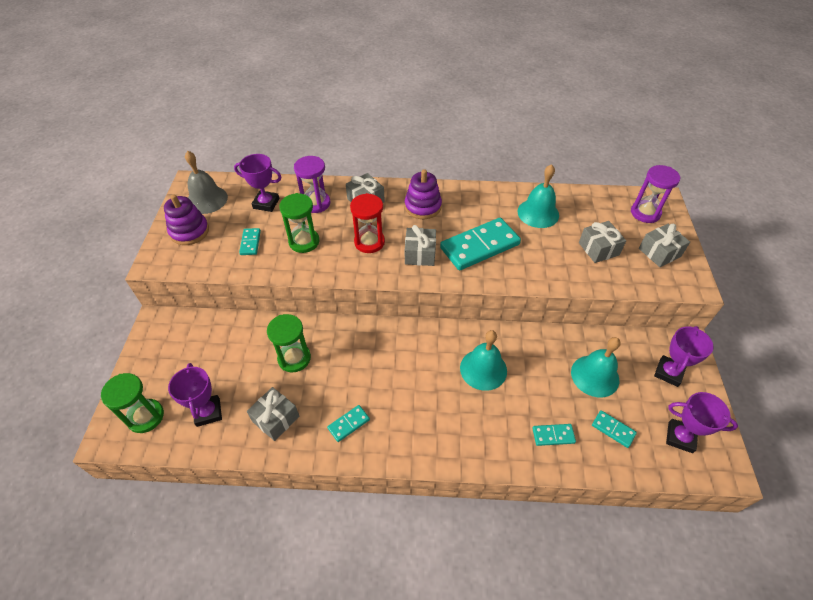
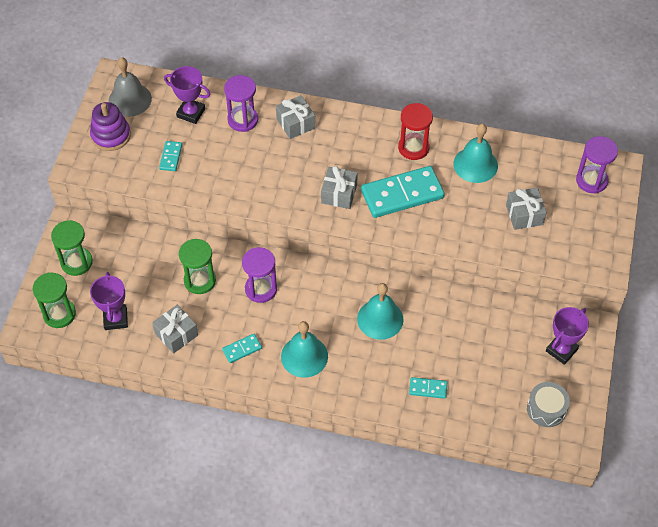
camera: 10 degrees right, 5 degrees up
(304, 242) = (224, 163): green hourglass -> green hourglass (76, 262)
(357, 357) = (261, 289): none -> purple hourglass
(369, 242) = (290, 173): red hourglass -> red hourglass (413, 148)
(423, 206) = (354, 139): purple stacking toy -> none
(595, 375) = (487, 342): turquoise bell -> turquoise bell (304, 356)
(613, 429) = (486, 392): turquoise domino -> none
(659, 252) = (586, 228): grey gift -> none
(680, 437) = (546, 409): purple trophy -> grey drum

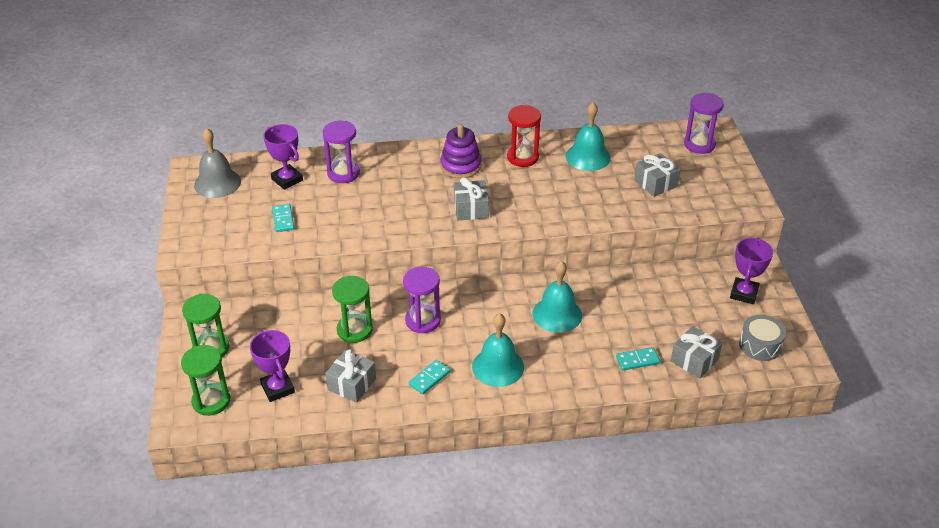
camera: 20 degrees left, 15 degrees down
(111, 135) = (210, 216): purple stacking toy -> purple stacking toy (460, 166)
(191, 113) = (287, 180): purple trophy -> purple trophy turned 45 degrees clockwise
(295, 123) = (398, 164): grey gift -> grey gift (694, 360)
(402, 194) = (532, 195): turquoise domino -> none

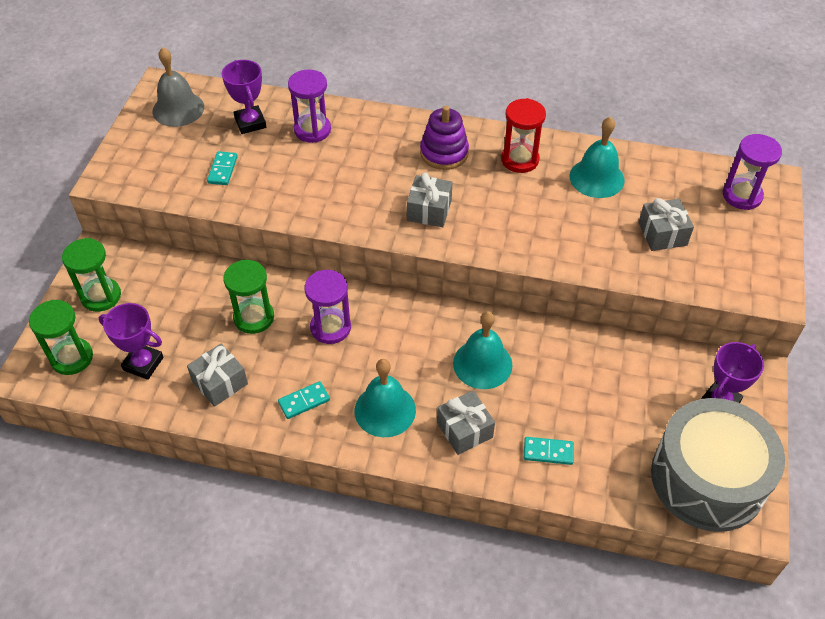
camera: 20 degrees right, 10 degrees up
(277, 388) = (143, 364): purple trophy -> purple trophy turned 60 degrees counterclockwise
(694, 360) = (616, 473): grey gift -> grey gift (464, 430)
(760, 345) = (707, 479): grey drum -> grey drum, size x2.14

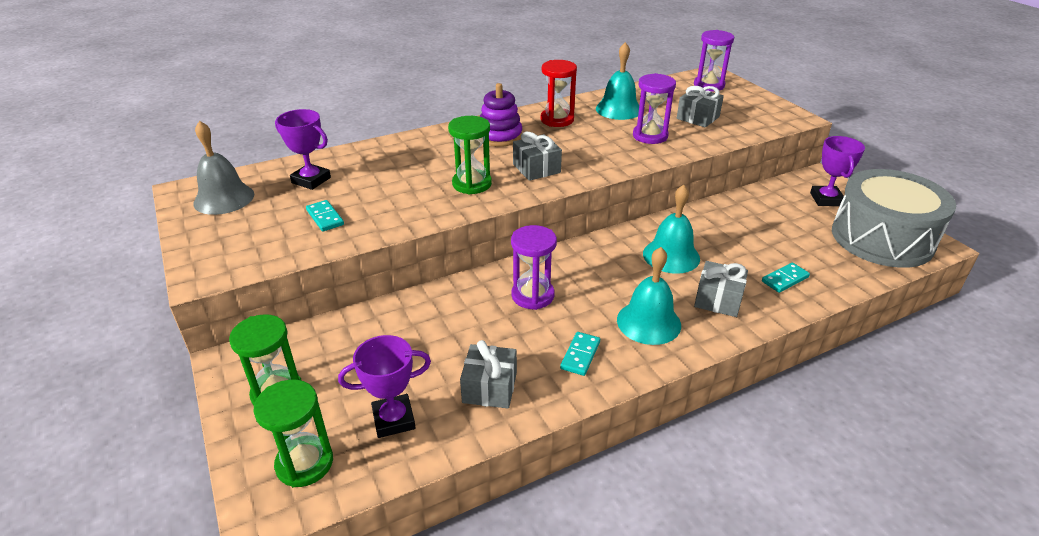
camera: 40 degrees left, 15 degrees down
(254, 318) = (458, 324): green hourglass -> green hourglass (472, 184)
(312, 130) = (375, 163): purple hourglass -> purple hourglass (650, 136)

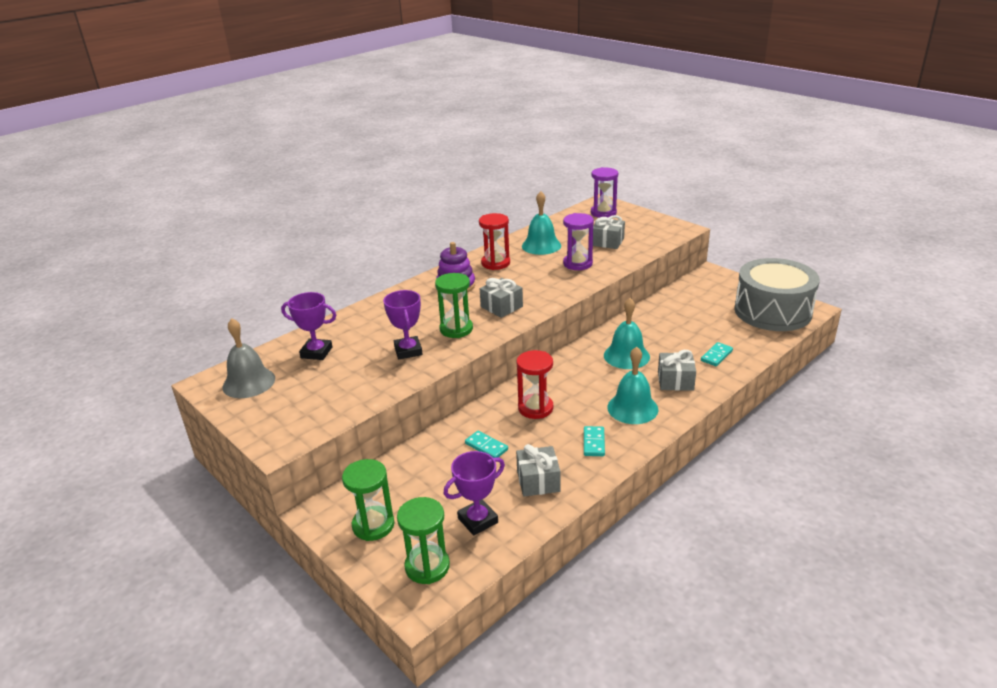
camera: 15 degrees left, 5 degrees down
(325, 217) = (350, 380): turquoise domino -> turquoise domino (486, 447)
(532, 295) = (535, 408): purple hourglass -> red hourglass
(826, 199) = (722, 289): purple trophy -> purple trophy (408, 351)

